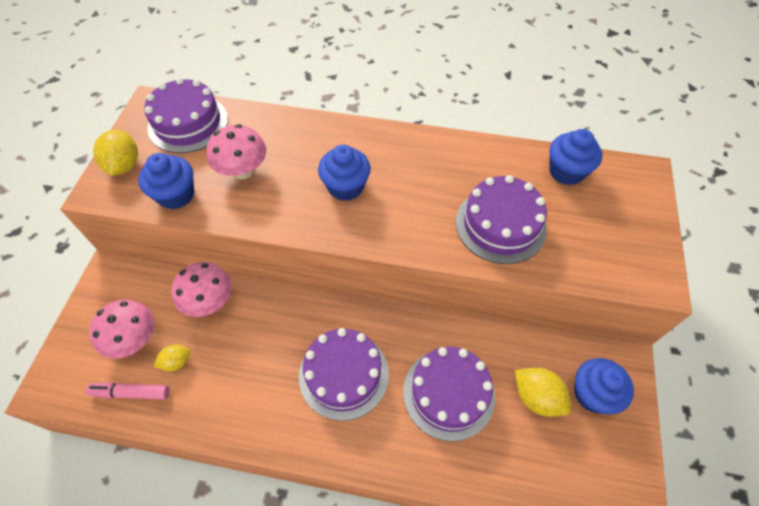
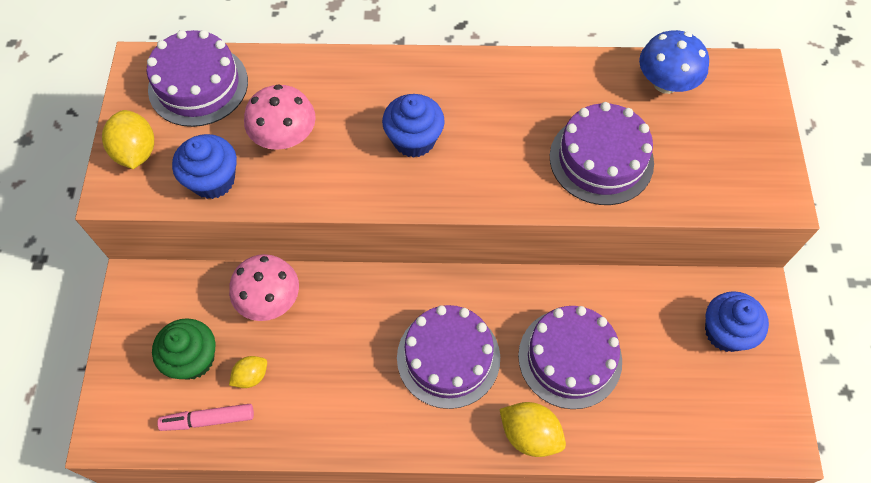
camera: 10 degrees left, 5 degrees up
(134, 339) = (193, 359): pink mushroom -> green cupcake
(536, 397) = (666, 346): yellow lemon -> yellow lemon (530, 434)
(566, 172) = (665, 83): blue cupcake -> blue mushroom

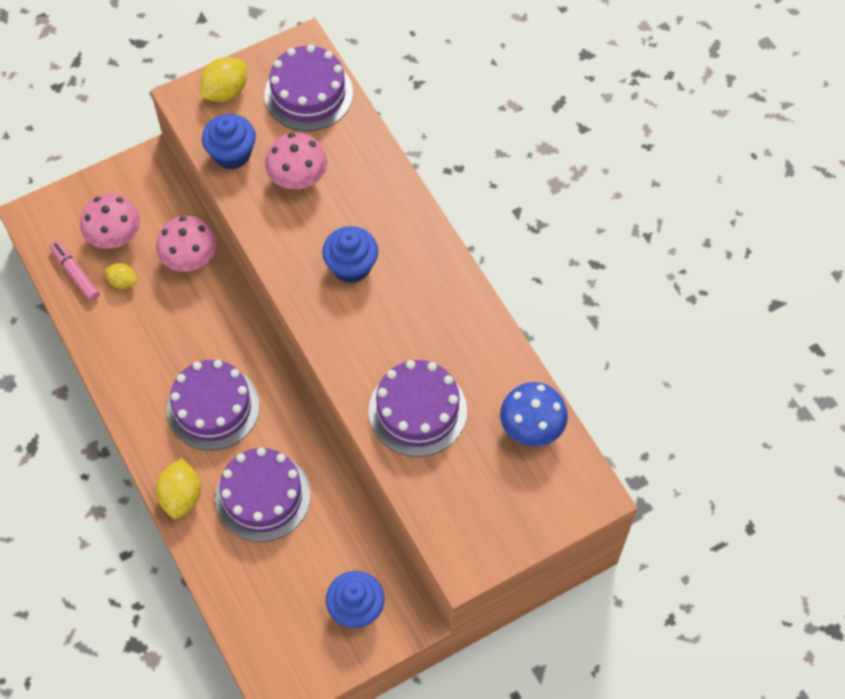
camera: 60 degrees right, 0 degrees up
(193, 359) = (115, 236): green cupcake -> pink mushroom

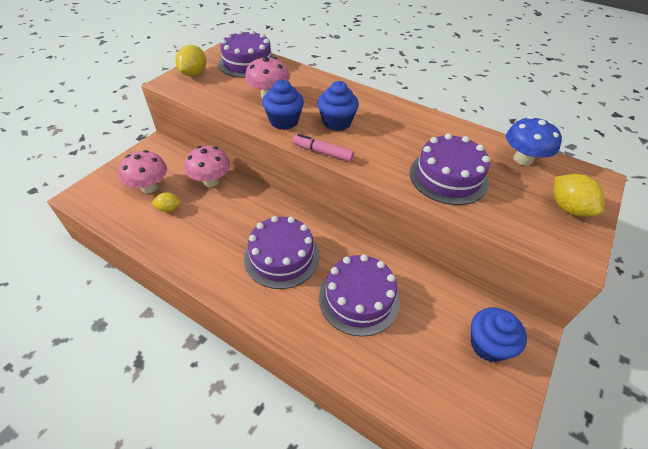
camera: 30 degrees left, 15 degrees down
(75, 274) = (129, 217): pink marker -> pink marker (323, 152)
(181, 496) = (297, 328): yellow lemon -> yellow lemon (568, 208)
(232, 154) = (217, 97): blue cupcake -> blue cupcake (284, 121)

